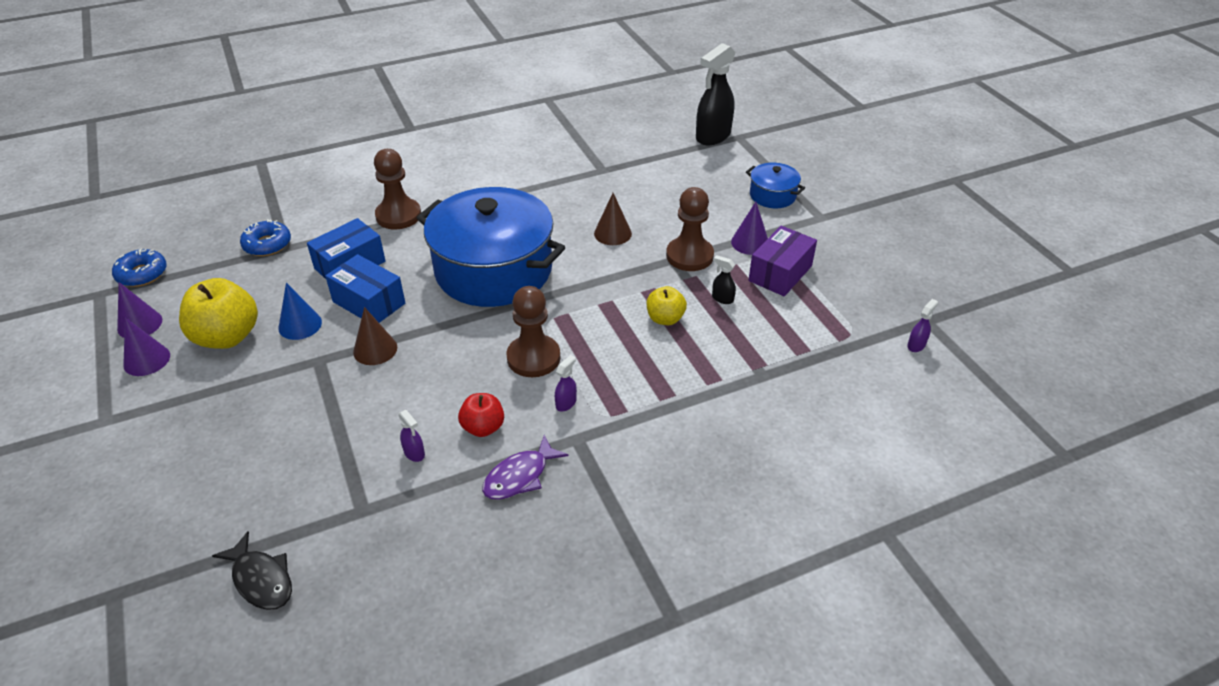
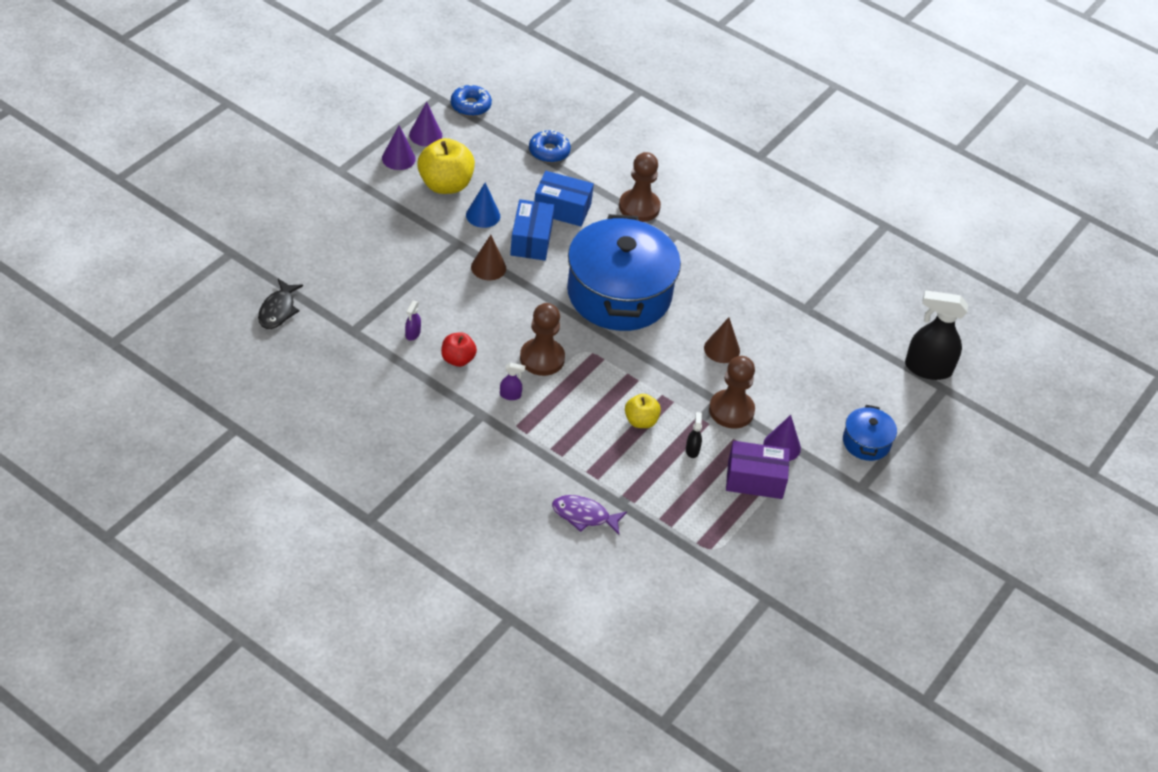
camera: 55 degrees right, 5 degrees up
(520, 476) = (429, 397): purple fish -> purple fish (584, 516)
(916, 345) = (729, 597): purple spray bottle -> none

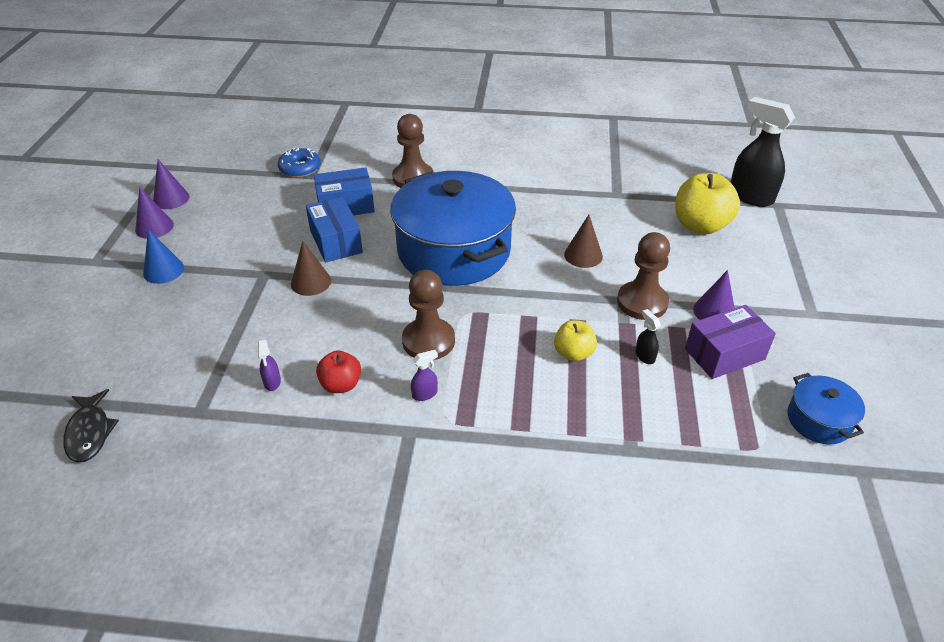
camera: 25 degrees left, 5 degrees down
(445, 185) = (218, 230): yellow apple -> yellow apple (700, 225)
(470, 106) = (201, 162): blue donut -> none
(483, 215) = (273, 240): blue cone -> blue cone (163, 270)
(584, 516) = (608, 486): purple fish -> none
(866, 442) = (773, 273): blue pot -> blue pot (819, 420)
(927, 368) = (750, 196): black spray bottle -> black spray bottle turned 60 degrees clockwise

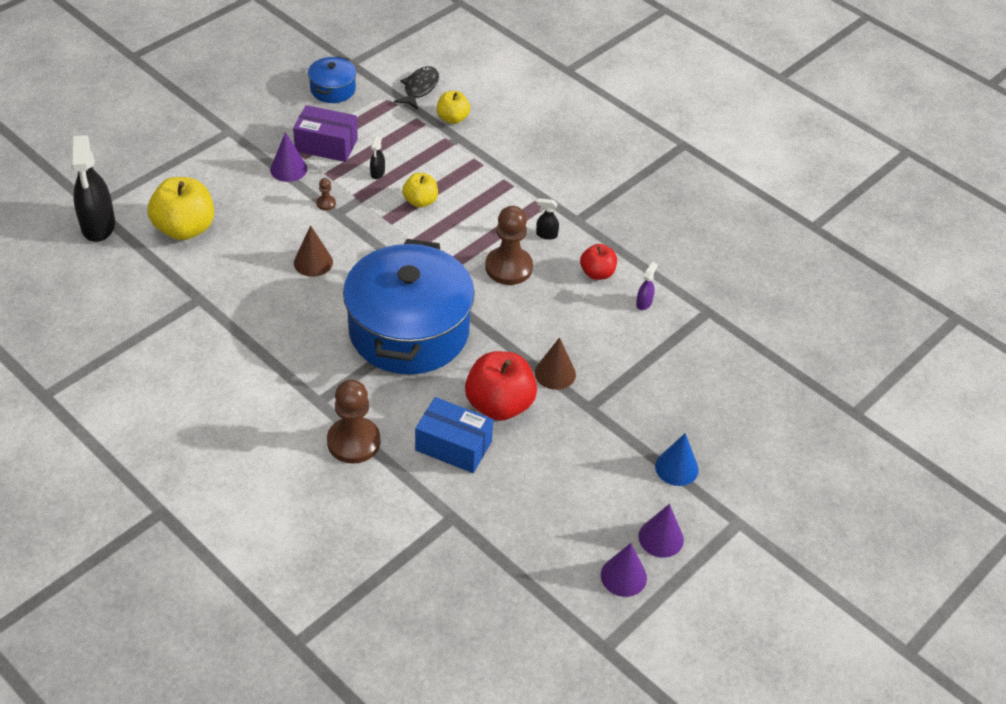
camera: 145 degrees left, 5 degrees up
(90, 432) = (790, 339): black fish -> black fish (419, 88)
(300, 168) = (454, 537): blue donut -> none
(336, 241) = (499, 405): blue box -> red apple
(425, 394) = (546, 235): purple spray bottle -> black spray bottle
(642, 302) = (326, 203): brown pawn -> brown pawn, size x0.42
(667, 472) = (452, 118): none -> yellow apple

